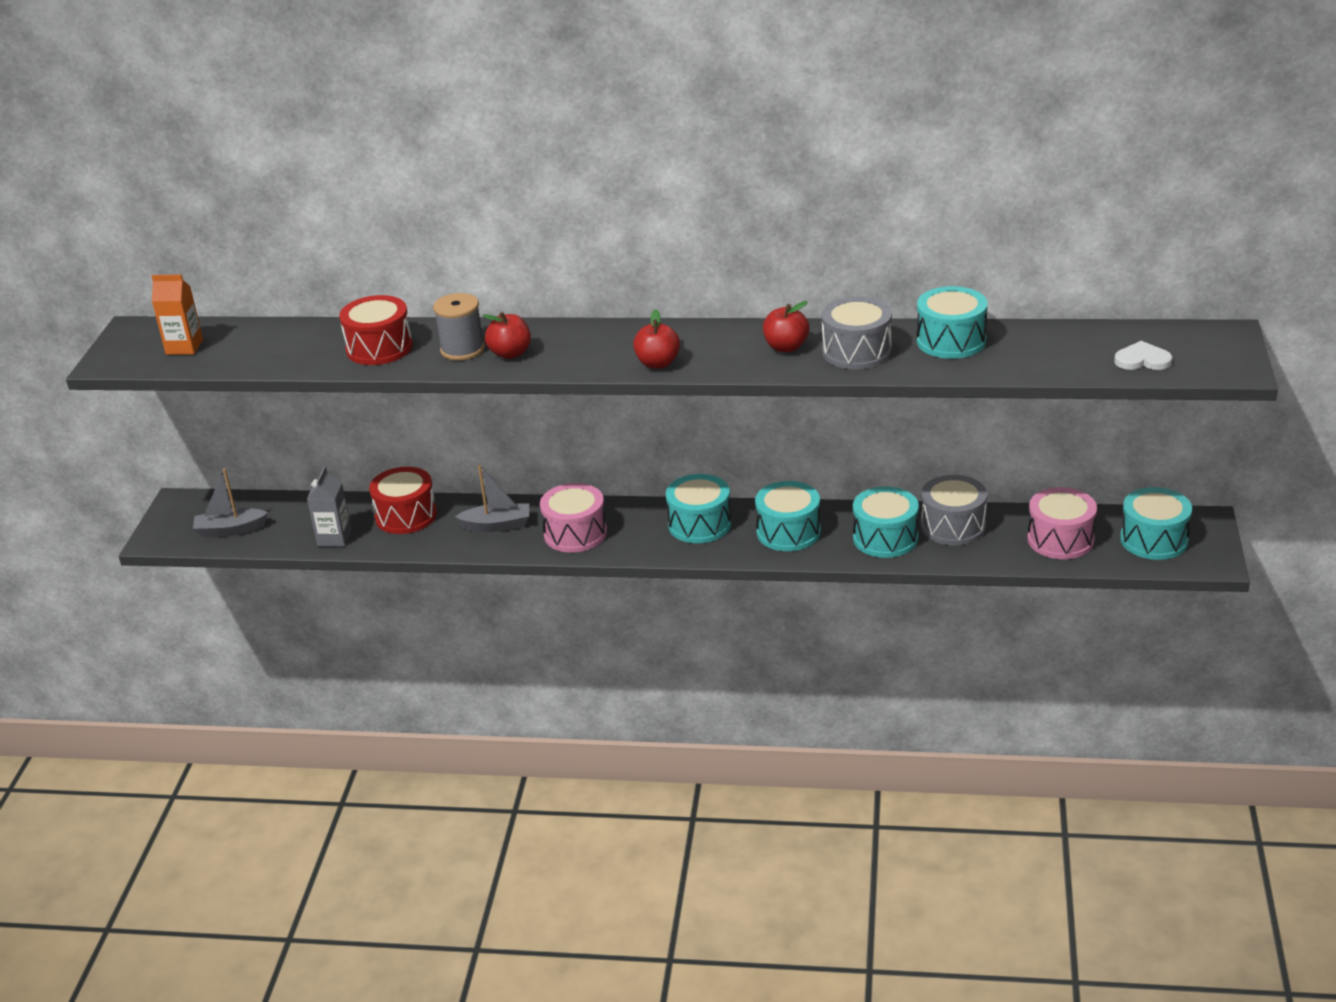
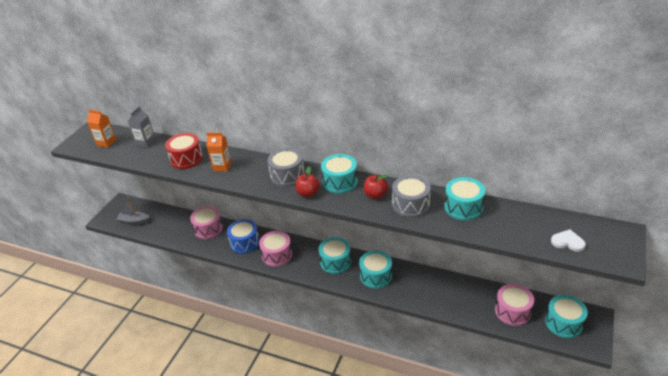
camera: 15 degrees right, 5 degrees up
(334, 538) = (173, 235): grey carton -> grey carton (146, 142)
(406, 516) = (208, 229): red drum -> pink drum
(462, 349) = (222, 166): grey spool -> orange carton
(497, 525) = (244, 242): grey boat -> blue drum
(510, 353) = (242, 173): red apple -> none
(885, 538) = (422, 290): turquoise drum -> turquoise drum (340, 182)
(953, 526) = (459, 290): grey drum -> grey drum (287, 175)

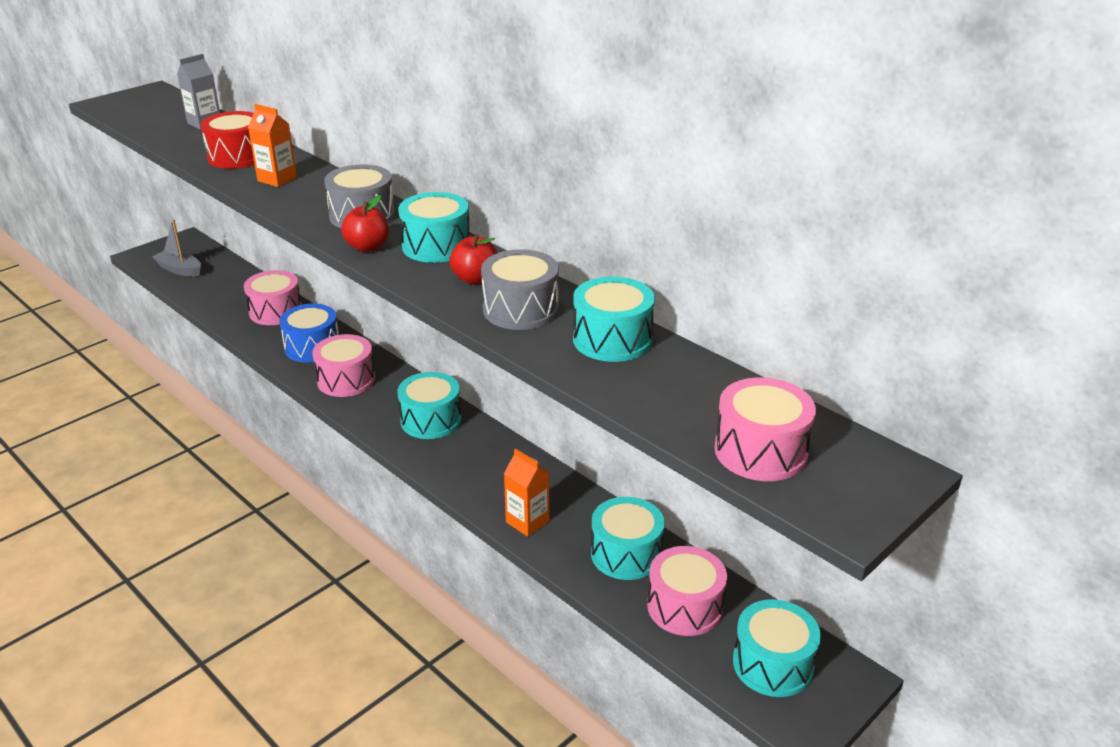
camera: 20 degrees right, 5 degrees down
(106, 142) = (151, 111): orange carton -> orange carton (527, 522)
(376, 276) = (480, 463): turquoise drum -> turquoise drum (626, 554)
(568, 242) = (760, 451): white heart -> pink drum

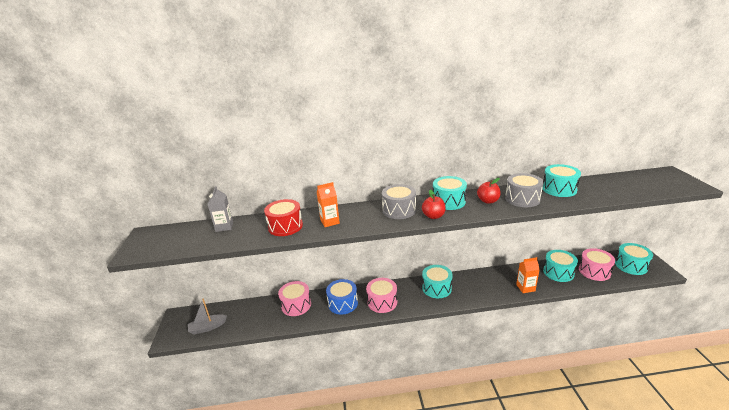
camera: 50 degrees left, 5 degrees down
(760, 451) = (650, 187): pink drum -> none

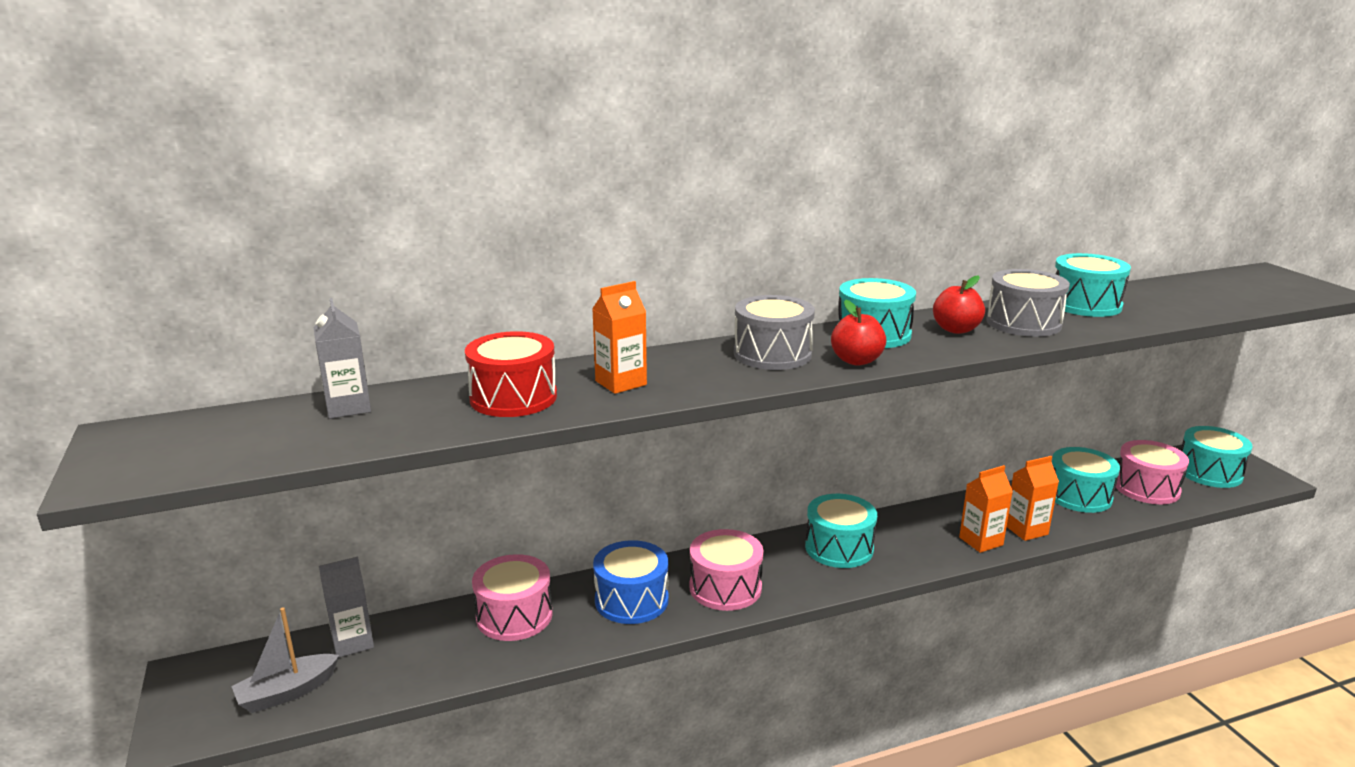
camera: 15 degrees left, 5 degrees down
(235, 309) = (352, 642): none -> grey carton
(502, 291) = (981, 541): none -> orange carton

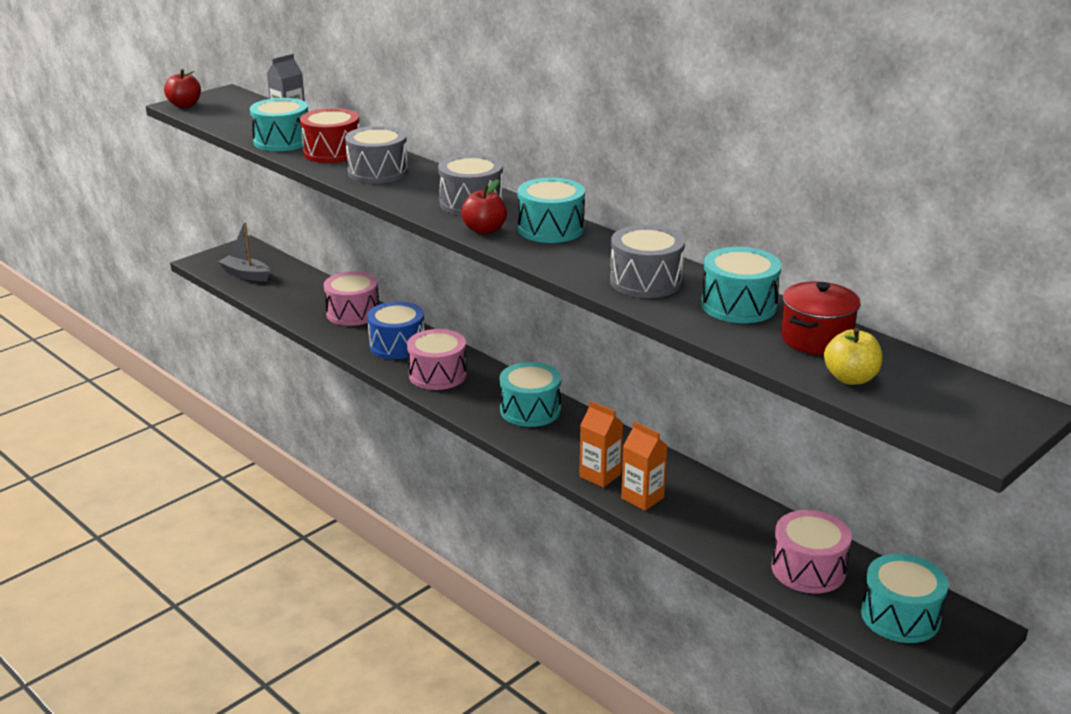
camera: 65 degrees right, 5 degrees up
(352, 642) = (296, 276): grey carton -> none
(621, 383) = (378, 172): orange carton -> grey drum
(956, 329) = (596, 256): red apple -> red apple (185, 105)
(1079, 496) = (744, 525): turquoise drum -> turquoise drum (282, 141)
(1155, 296) = (816, 339): none -> red pot
(1228, 301) = (850, 378): none -> yellow apple

